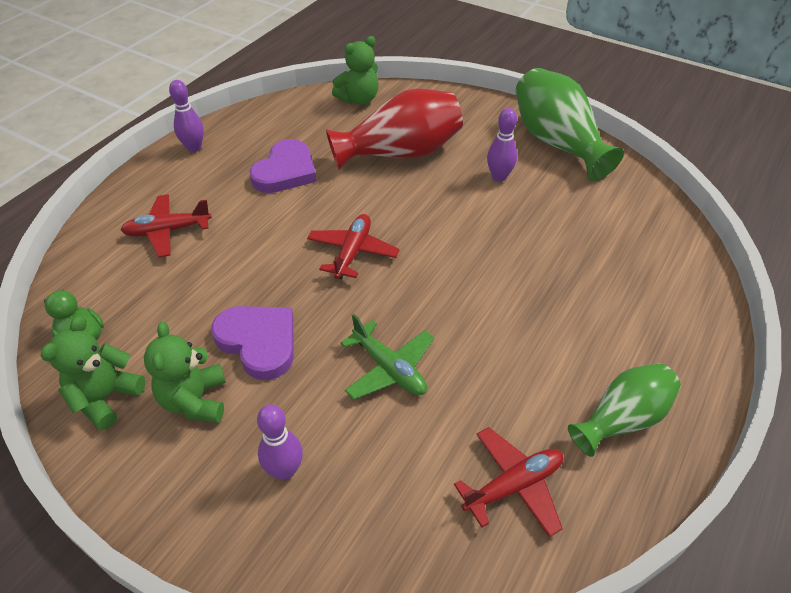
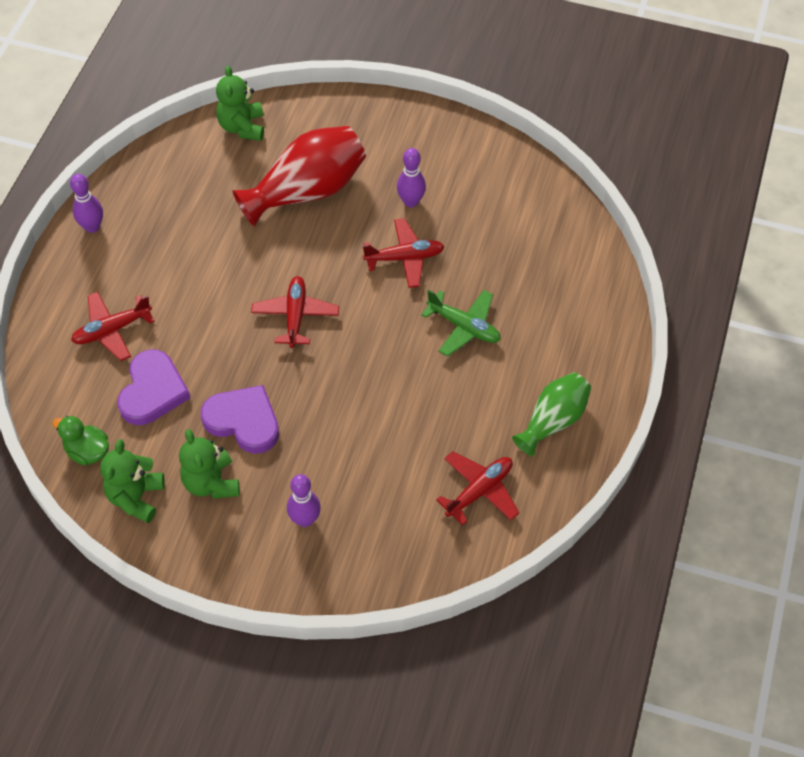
camera: 15 degrees left, 10 degrees up
(285, 171) = (199, 237): purple heart -> purple heart (152, 391)
(359, 99) = (242, 127): green teddy bear -> green teddy bear turned 135 degrees clockwise
(389, 368) = (361, 420): green plane -> green plane (464, 327)
(480, 222) = (404, 258): none -> red plane
(557, 143) = (460, 147): green vase -> none

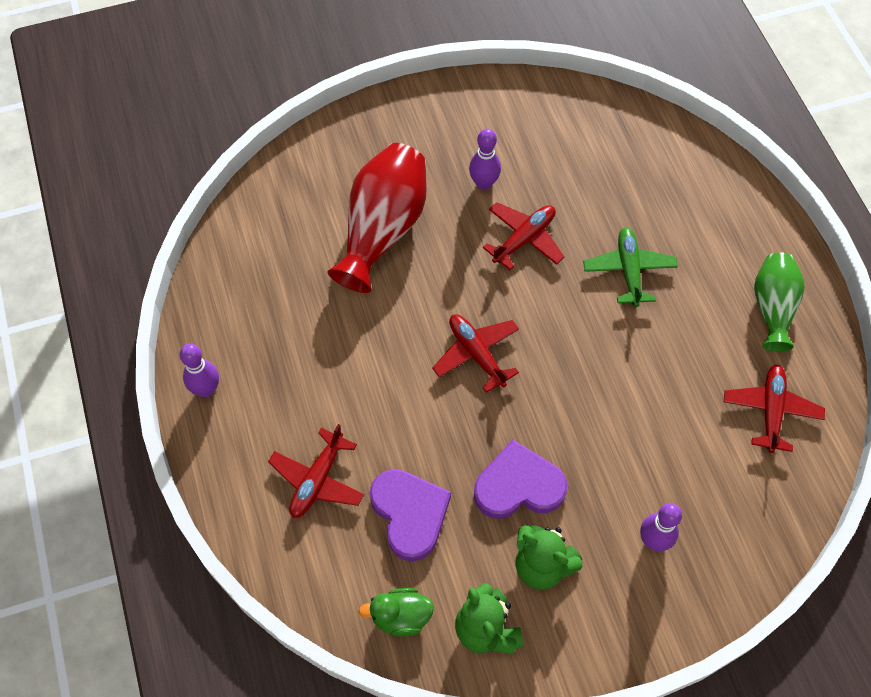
camera: 35 degrees left, 5 degrees up
(242, 127) = (267, 203): green teddy bear -> none
(464, 327) = (629, 270): green plane -> green plane turned 90 degrees counterclockwise

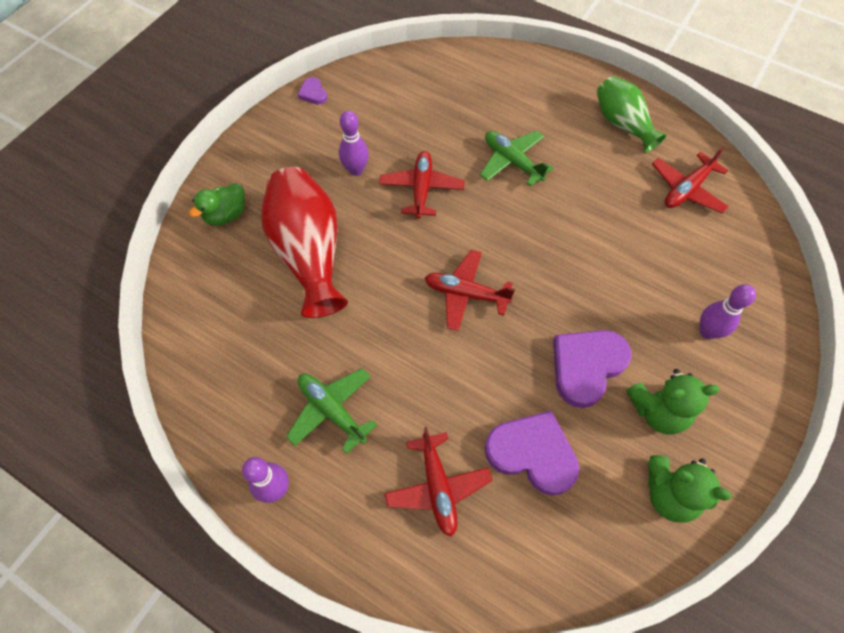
camera: 40 degrees left, 0 degrees up
(292, 365) = (332, 410): none -> green plane
(400, 616) = (602, 541): green duck -> green duck (226, 215)
(510, 88) = (313, 93): none -> purple heart
(771, 411) = (687, 189): red plane -> red plane turned 105 degrees counterclockwise

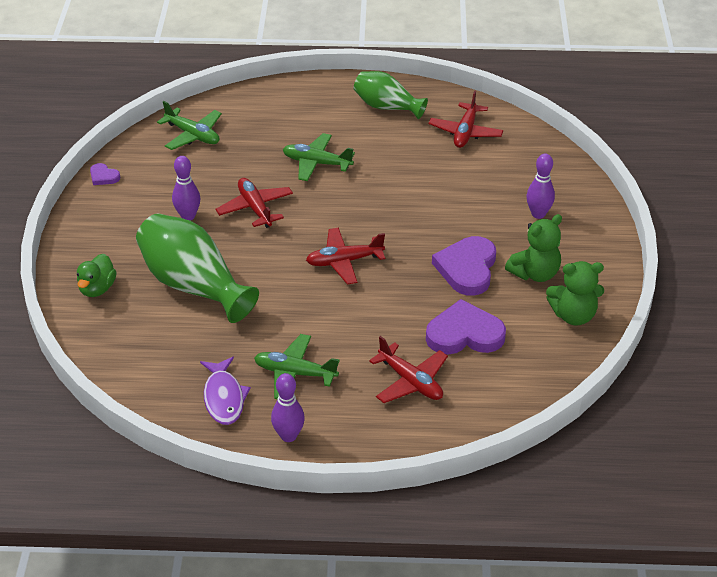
camera: 30 degrees left, 20 degrees down
(248, 404) = (224, 398): none -> purple fish
(309, 253) = (194, 285): red vase -> green vase
(418, 81) = (193, 135): none -> green plane

